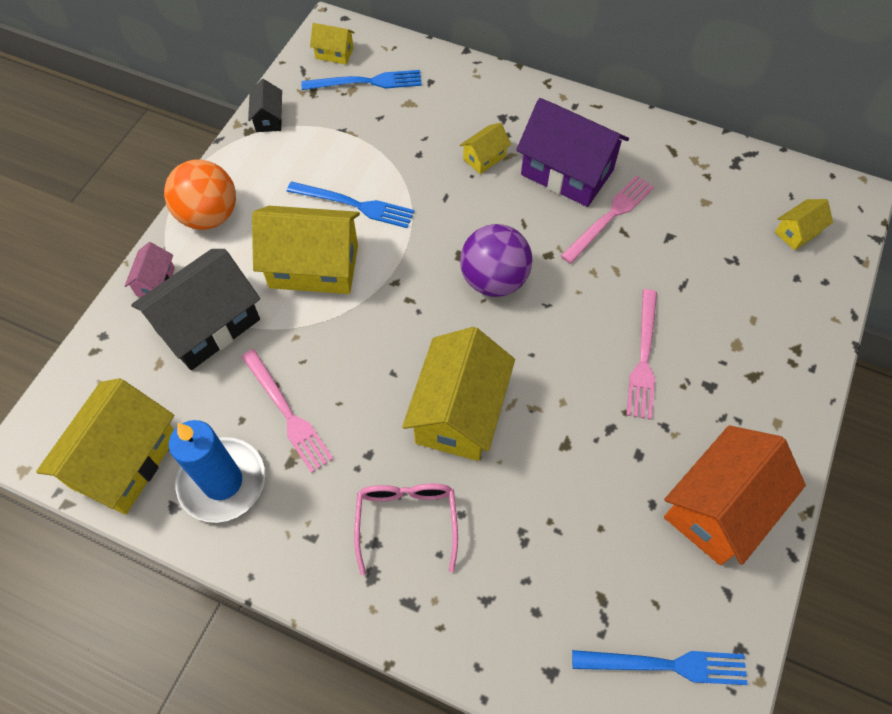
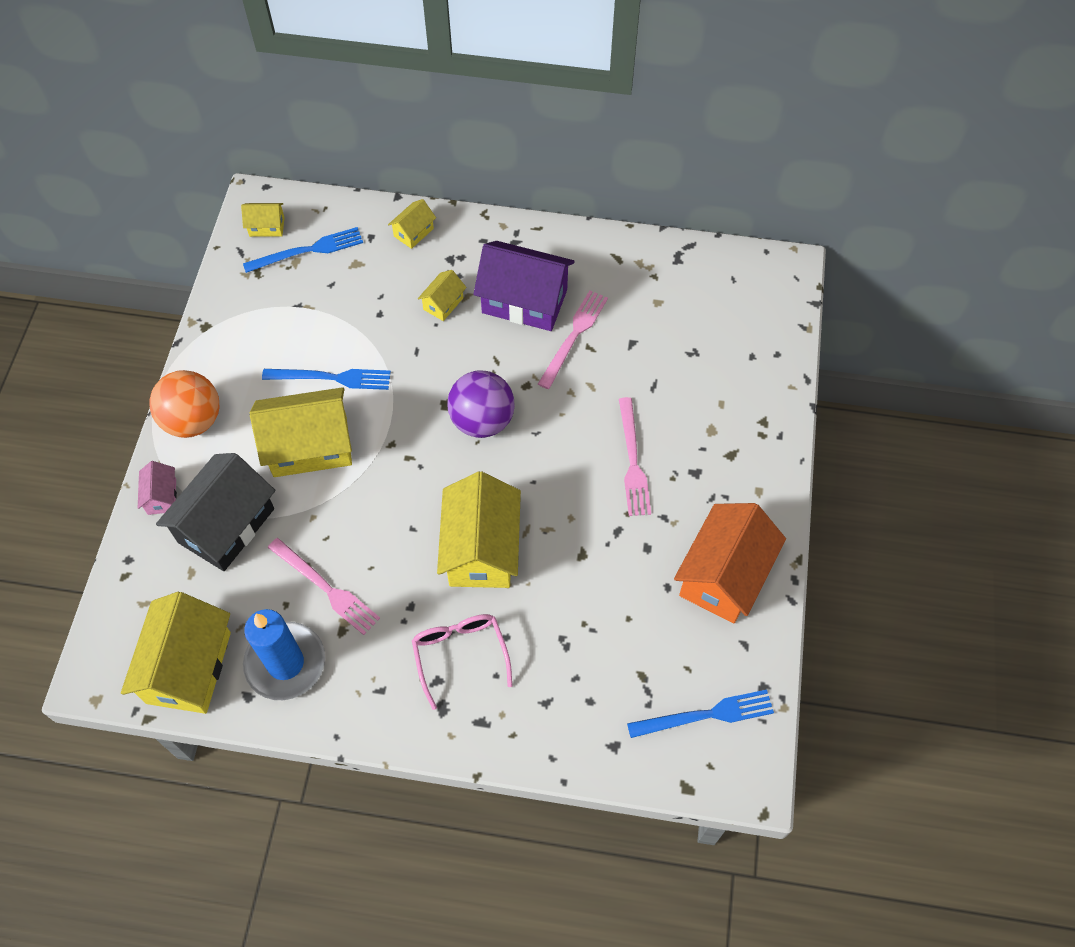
camera: 15 degrees left, 0 degrees up
(269, 118) = (221, 309): black house -> none
(797, 232) = (744, 313): yellow house -> yellow house (413, 232)

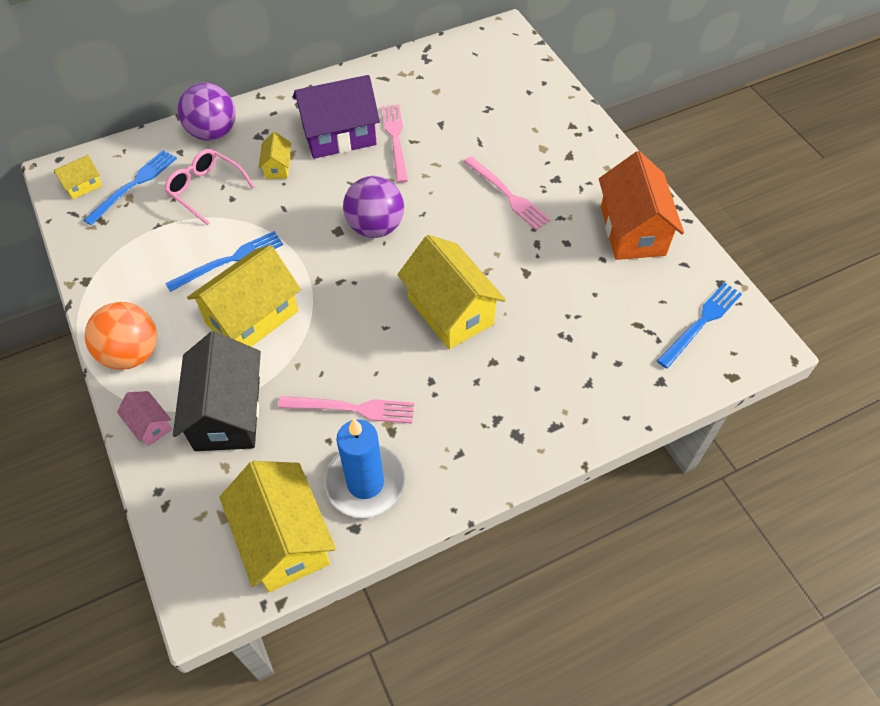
camera: 35 degrees left, 5 degrees down
(413, 232) = (213, 133): yellow house -> purple ball
(460, 655) = (498, 391): pink glasses -> pink glasses (206, 190)

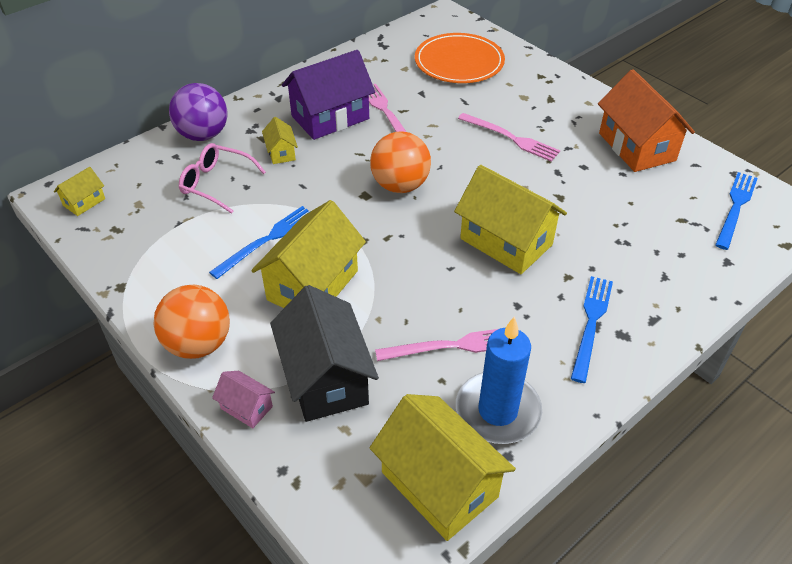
camera: 15 degrees left, 10 degrees down
(134, 185) = (139, 192): blue fork -> blue fork (591, 324)
(375, 227) = (400, 185): purple ball -> orange ball
(494, 93) = (459, 62): none -> orange plate

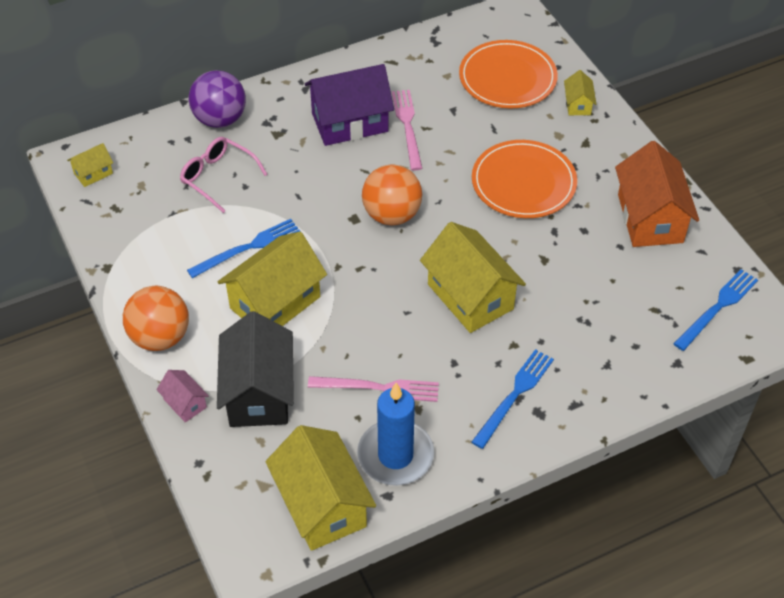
camera: 15 degrees right, 5 degrees up
(281, 152) = (289, 154): yellow house -> yellow house (578, 104)
(511, 138) = (523, 182): pink fork -> orange plate

